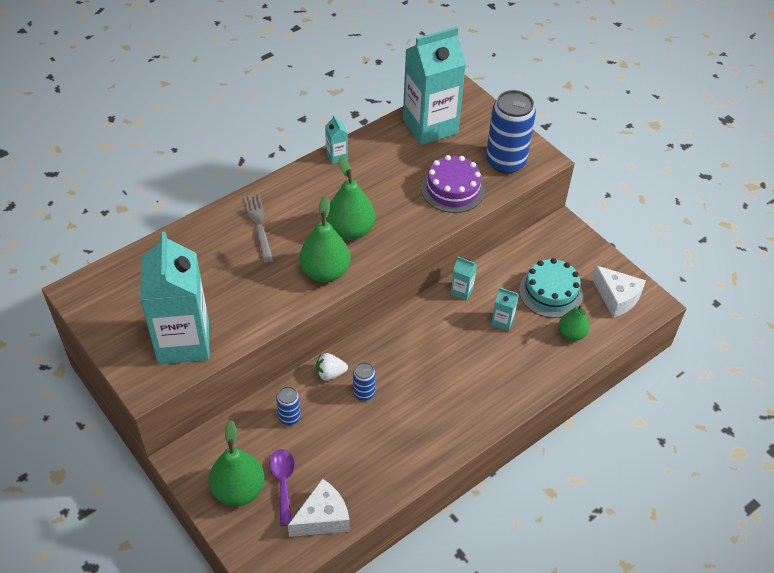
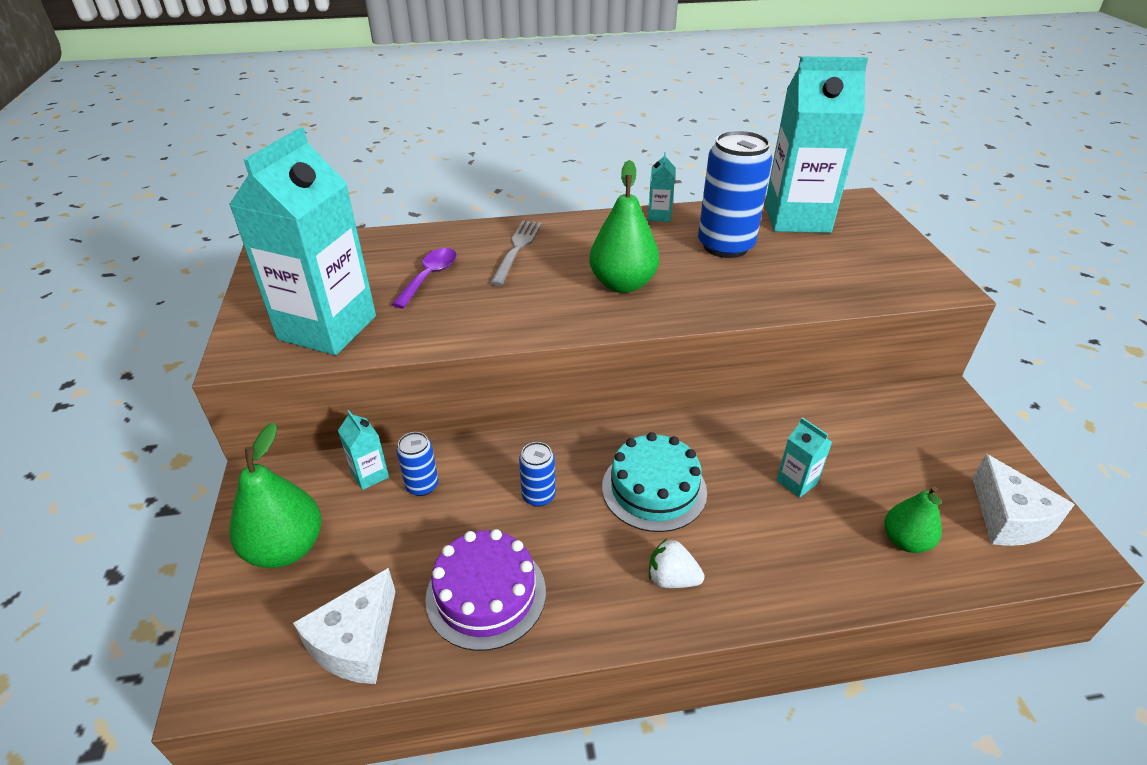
camera: 30 degrees right, 10 degrees down
(283, 482) = (346, 565): purple spoon -> purple spoon (430, 277)
(322, 518) = (356, 642): white cheese -> white cheese turned 120 degrees clockwise
(325, 272) = (557, 314): green pear -> none
(330, 374) = (512, 455): white strawberry -> white strawberry (672, 579)
(452, 189) = (790, 282): purple cake -> purple cake (486, 594)
(461, 291) = (754, 424): turquoise carton -> turquoise carton (370, 475)
(505, 162) = (885, 275): blue can -> blue can (725, 246)
(550, 292) = (893, 471): turquoise cake -> turquoise cake (654, 489)

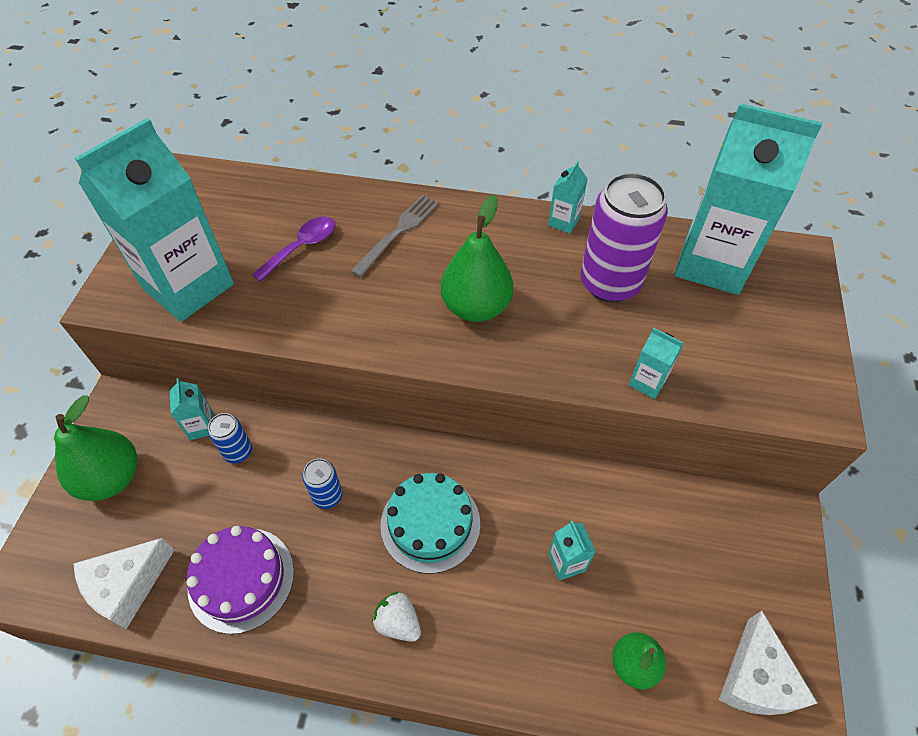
camera: 20 degrees right, 15 degrees up
(725, 246) = (610, 283): blue can -> purple can
(802, 300) = (647, 382): none -> turquoise carton

